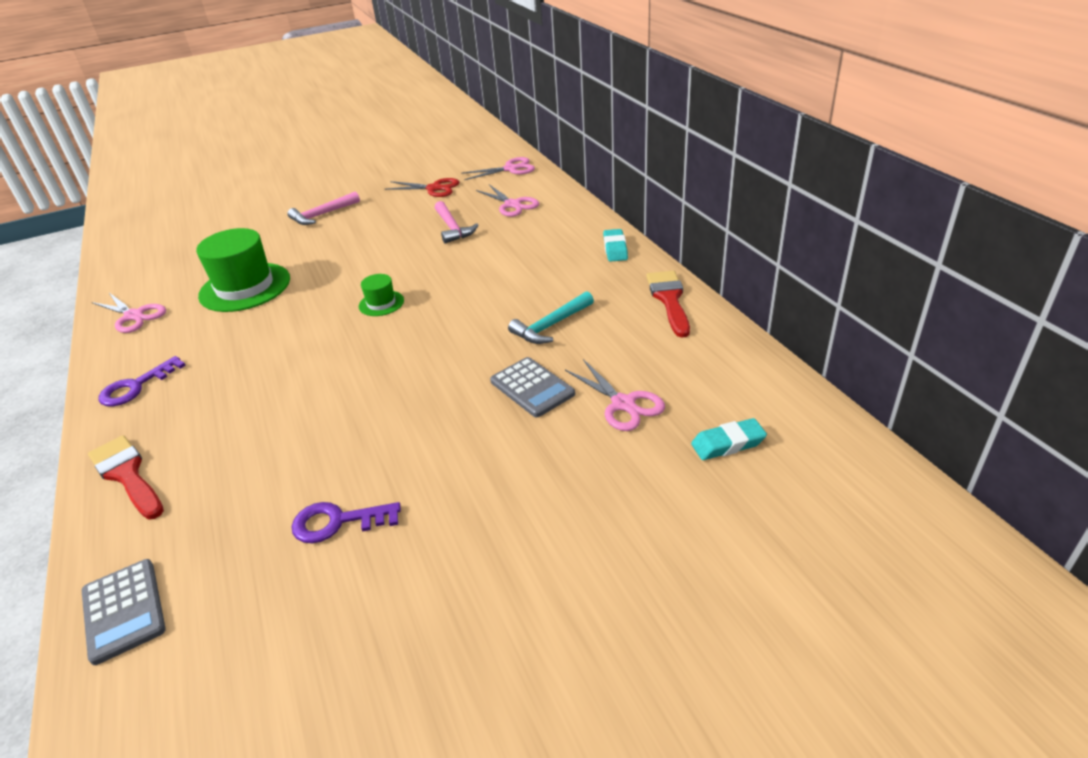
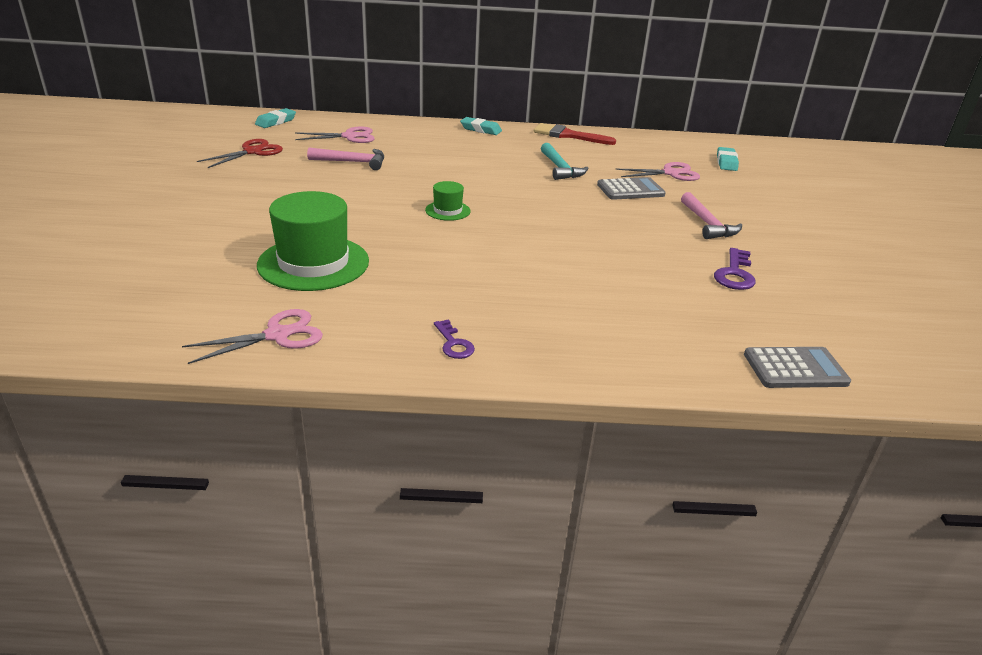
camera: 70 degrees left, 5 degrees down
(127, 475) = (613, 358): red brush -> none
(136, 387) = (453, 344): purple key -> purple key, size x0.66
(322, 215) = (206, 203): pink hammer -> pink hammer (707, 224)
(510, 169) = (276, 122): pink scissors -> turquoise eraser

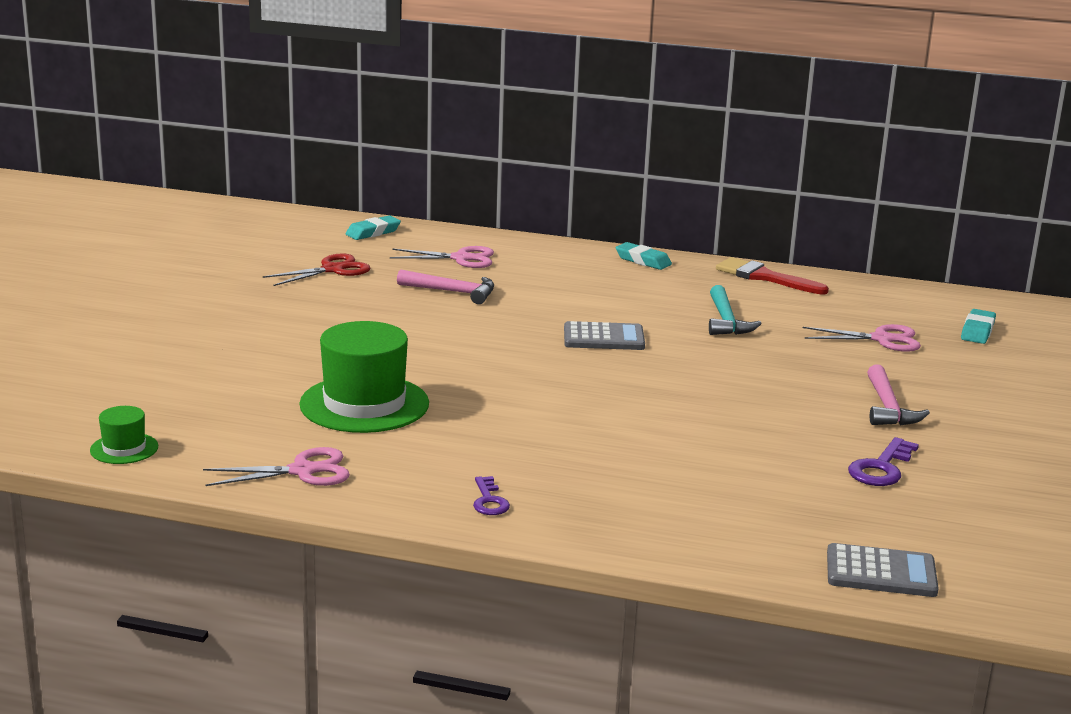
camera: 15 degrees right, 10 degrees down
(447, 210) = (548, 361): green hat -> green hat (124, 448)
(630, 190) = (808, 356): grey calculator -> grey calculator (603, 338)

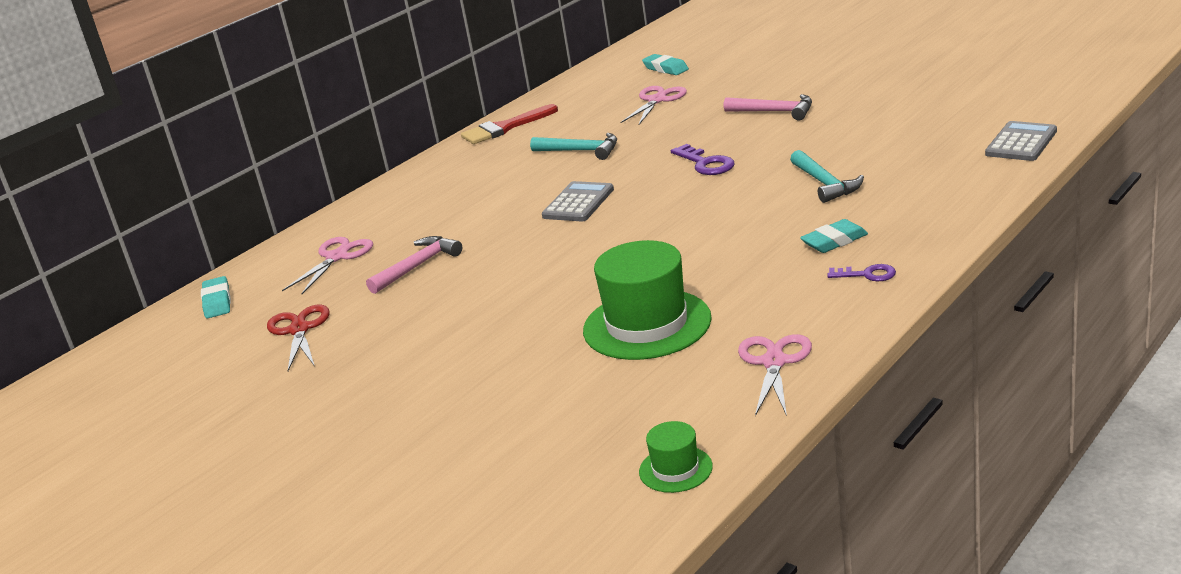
camera: 60 degrees left, 5 degrees up
(643, 261) = (424, 172): turquoise eraser -> turquoise eraser (834, 241)
(702, 457) = (825, 184): none -> turquoise hammer
(881, 468) = (870, 125): purple key -> purple key (706, 164)

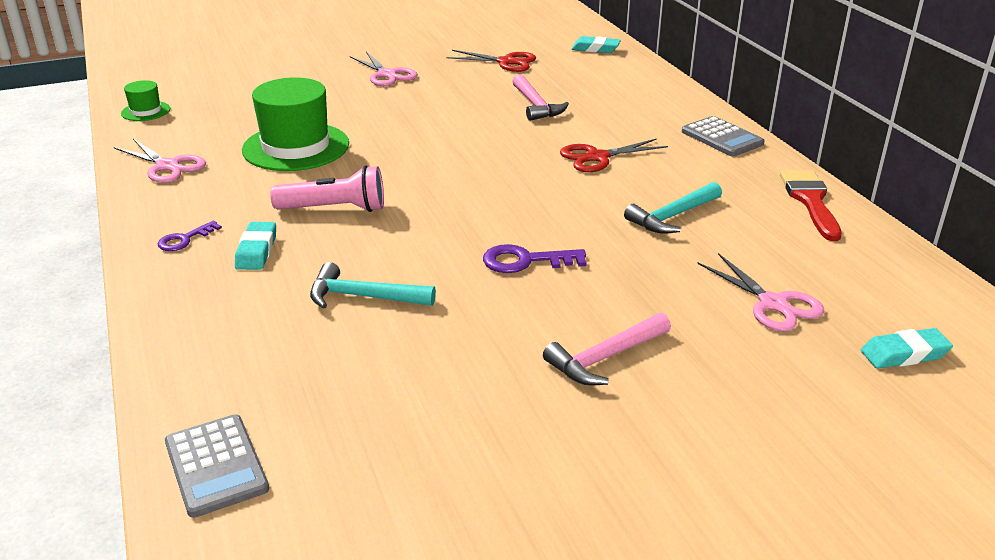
camera: 115 degrees right, 5 degrees up
(337, 257) = (604, 87): pink scissors -> pink scissors (387, 74)
(509, 203) = (597, 157): none -> red scissors
(578, 203) = (544, 181): grey calculator -> grey calculator (722, 138)
(732, 248) = (334, 209): none -> pink flashlight

